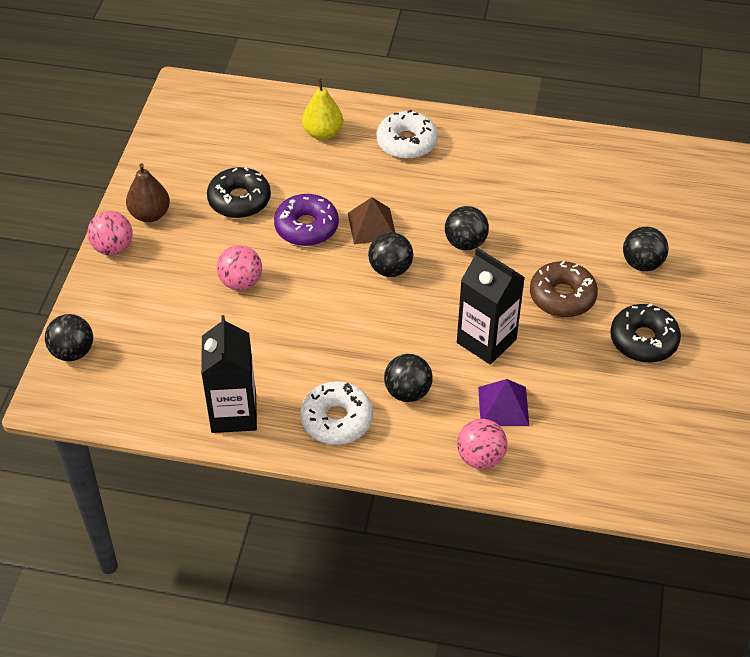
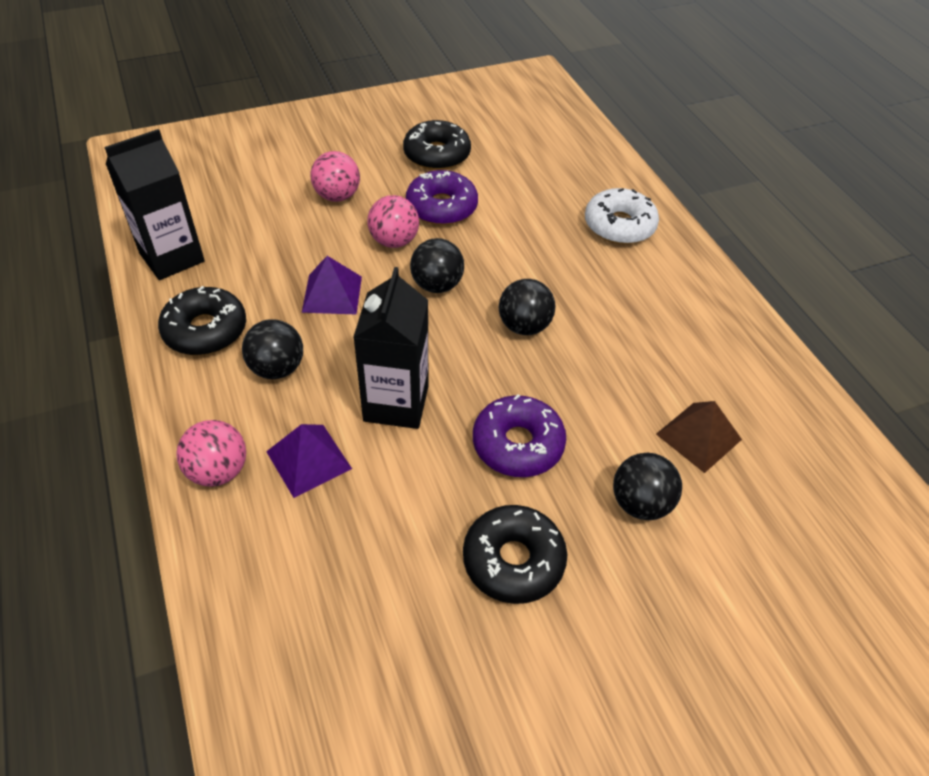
camera: 55 degrees right, 0 degrees up
(73, 352) = (186, 139): black ball -> none
(113, 248) = (318, 112): pink ball -> pink ball (394, 241)
(150, 214) = (373, 115): brown pear -> none
(323, 133) = (571, 168): yellow pear -> none
(337, 420) = (205, 330): white donut -> black donut
(353, 331) = (332, 294): none -> purple pyramid
(372, 226) = (483, 248): brown pyramid -> brown pyramid (698, 437)
(562, 296) = (518, 444): brown donut -> purple donut

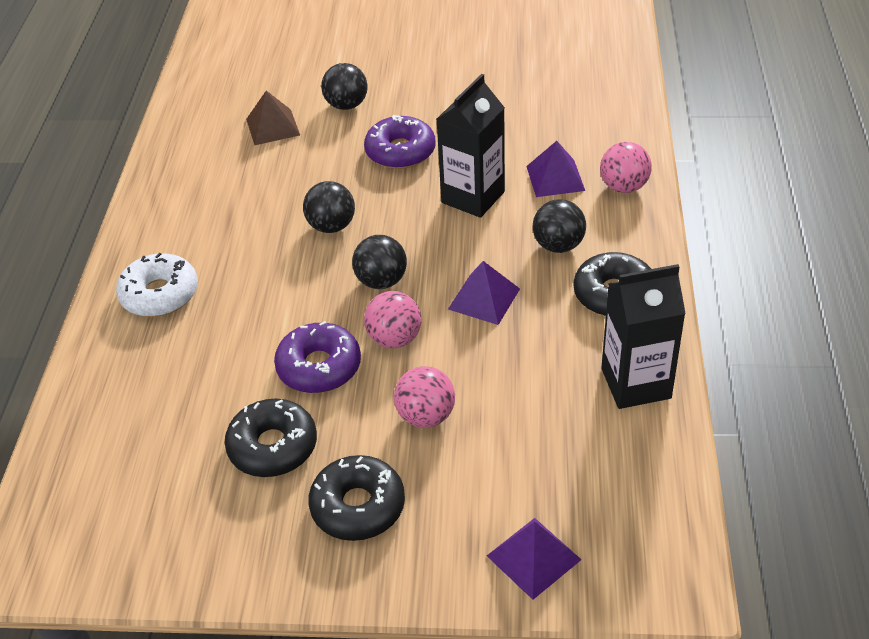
camera: 150 degrees left, 5 degrees down
(227, 141) = (533, 557): none -> purple pyramid
(513, 560) = (447, 99): black donut -> black donut (358, 506)

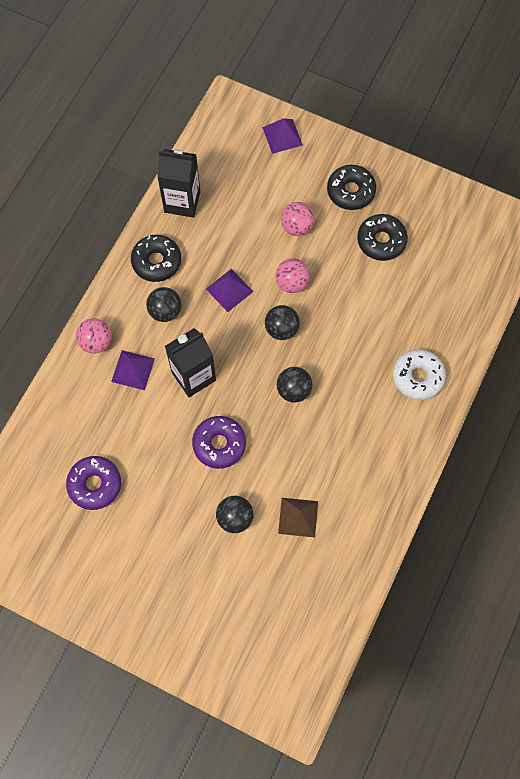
camera: 160 degrees left, 25 degrees up
(319, 367) = (340, 281): purple donut -> purple donut (95, 484)

